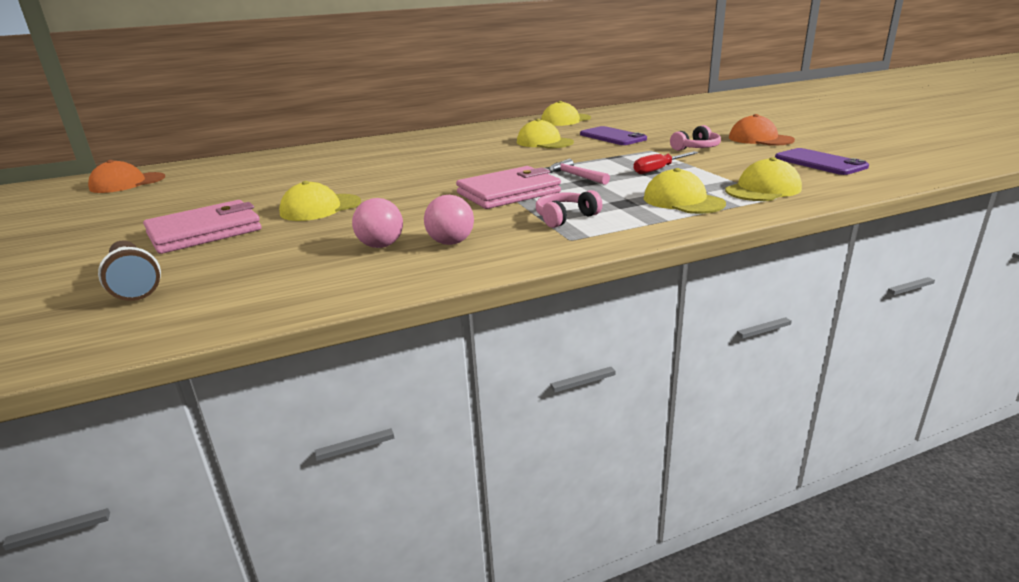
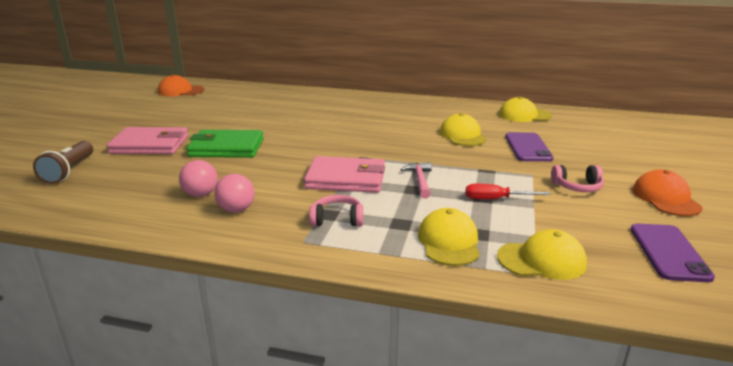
camera: 35 degrees right, 0 degrees up
(320, 208) = (226, 148): yellow cap -> green wallet

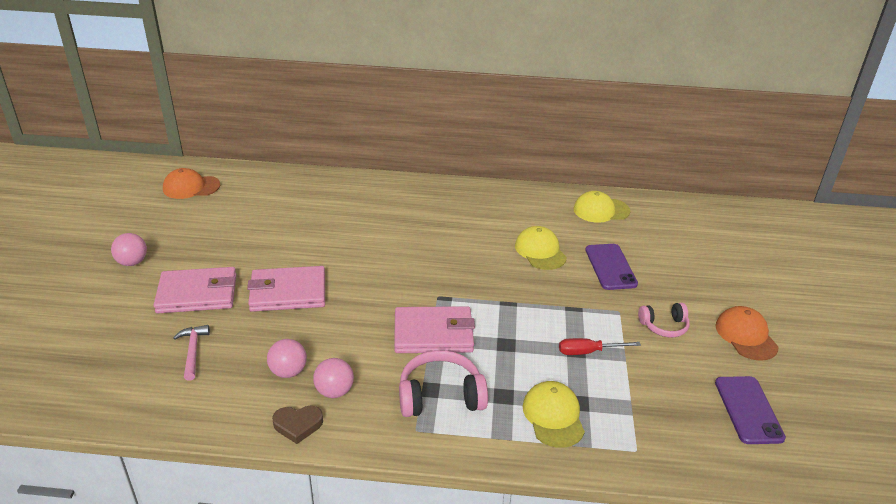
camera: 10 degrees left, 10 degrees up
(69, 171) = (124, 347): brown flashlight -> none
(109, 126) = (132, 262): none -> pink ball
(190, 230) = (298, 425): none -> brown heart
(226, 148) = (288, 292): green wallet -> pink wallet
(337, 219) = (440, 396): pink headphones -> pink headphones, size x1.62
(420, 180) = (509, 330): pink hammer -> pink hammer (193, 351)
(542, 260) = (639, 431): yellow cap -> none

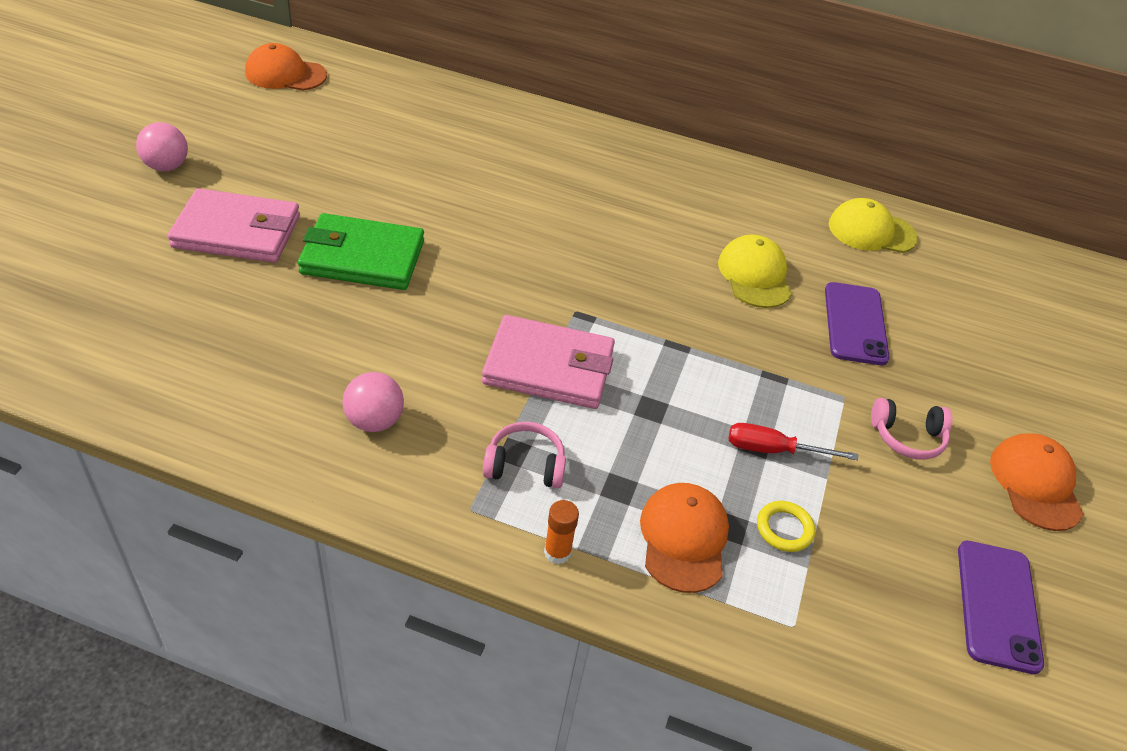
camera: 10 degrees right, 10 degrees up
(193, 351) = (200, 314): pink hammer -> none
(288, 292) = (362, 257): pink wallet -> green wallet
(288, 372) = (320, 376): pink ball -> none
(298, 425) = (304, 459): brown heart -> none
(440, 396) = (525, 465): pink headphones -> pink headphones, size x0.62
(479, 442) = (557, 552): none -> orange glue stick
(553, 416) = (684, 538): yellow cap -> orange cap
(611, 396) = (784, 529): none -> yellow ring

